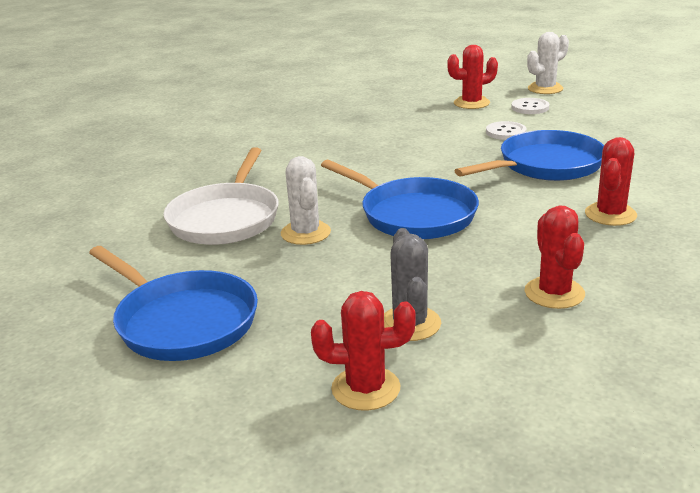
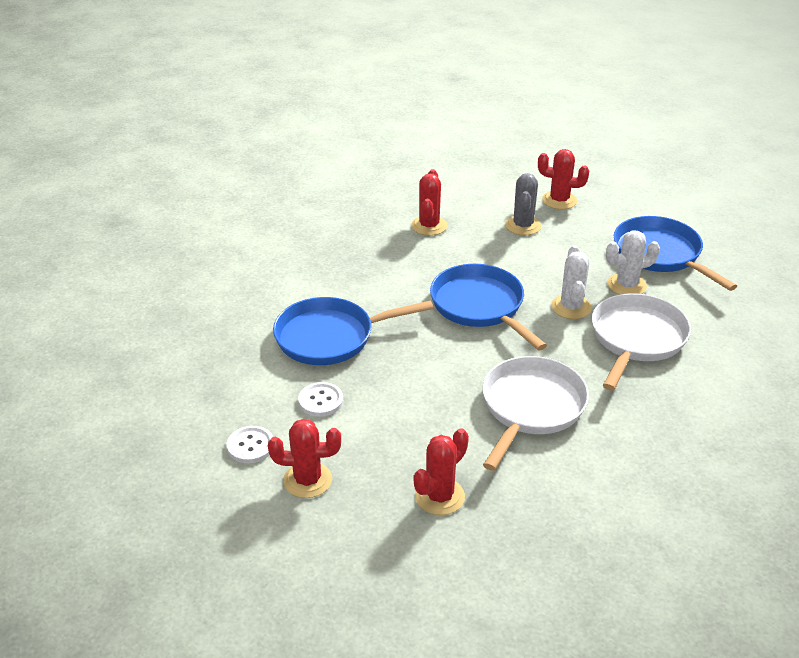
camera: 165 degrees left, 10 degrees up
(325, 157) = (531, 408): none -> white pan
(545, 89) = (187, 490): white cactus -> white cactus (626, 285)
(610, 214) = (336, 272): red cactus -> red cactus (439, 496)

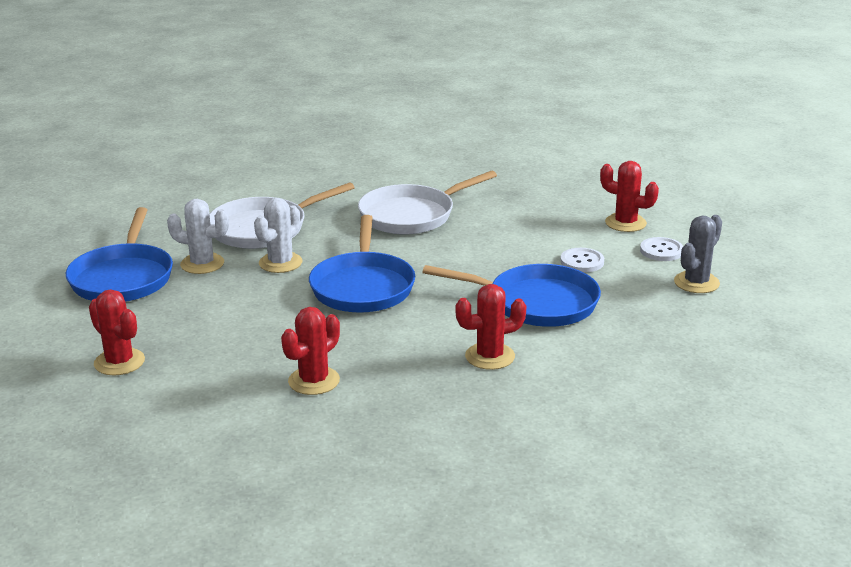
camera: 150 degrees left, 10 degrees down
(439, 496) = (533, 194): red cactus -> red cactus (490, 356)
(523, 226) = (208, 346): grey cactus -> grey cactus (696, 283)

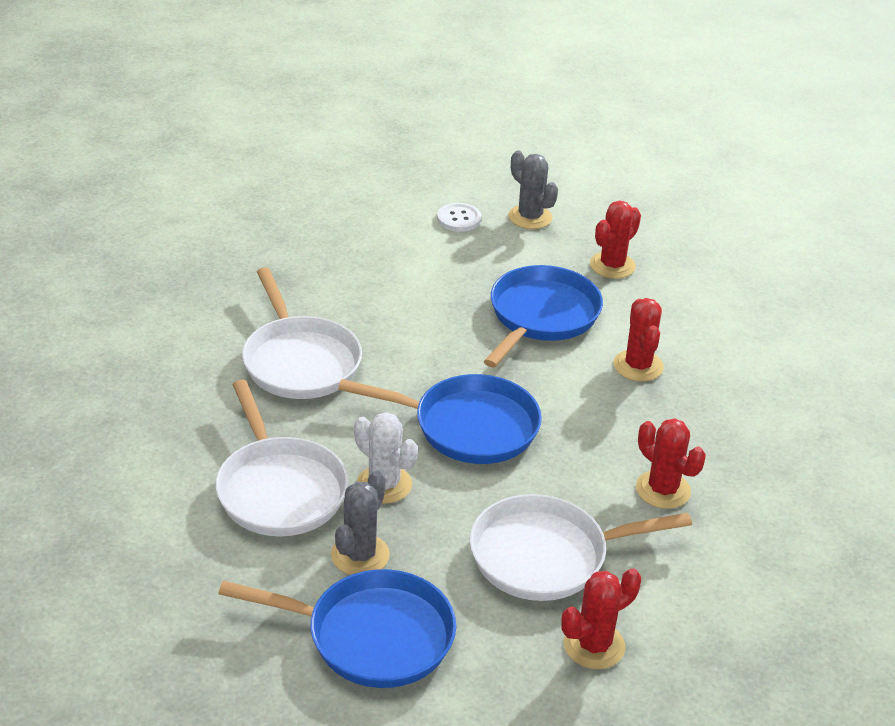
camera: 80 degrees left, 10 degrees up
(202, 264) = (360, 555): white cactus -> grey cactus
(217, 334) = (546, 555): none -> white pan
(582, 262) = (464, 270): white button -> none
(625, 223) = (388, 223): red cactus -> red cactus (612, 265)

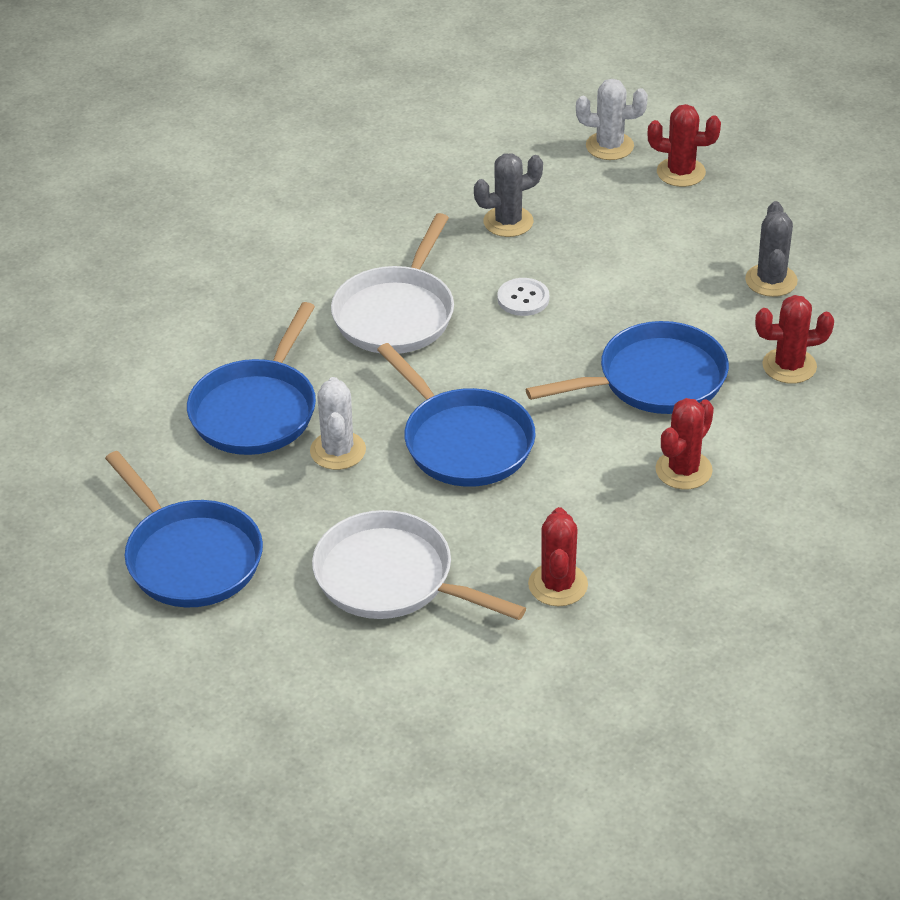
camera: 45 degrees right, 5 degrees up
(279, 489) = (256, 410): white pan -> blue pan
(309, 177) = (609, 146): none -> white cactus
(360, 555) = (253, 494): grey cactus -> grey cactus (508, 222)
(459, 219) = (698, 250): white button -> white button (523, 298)
(594, 645) = (338, 665): red cactus -> red cactus (681, 172)

